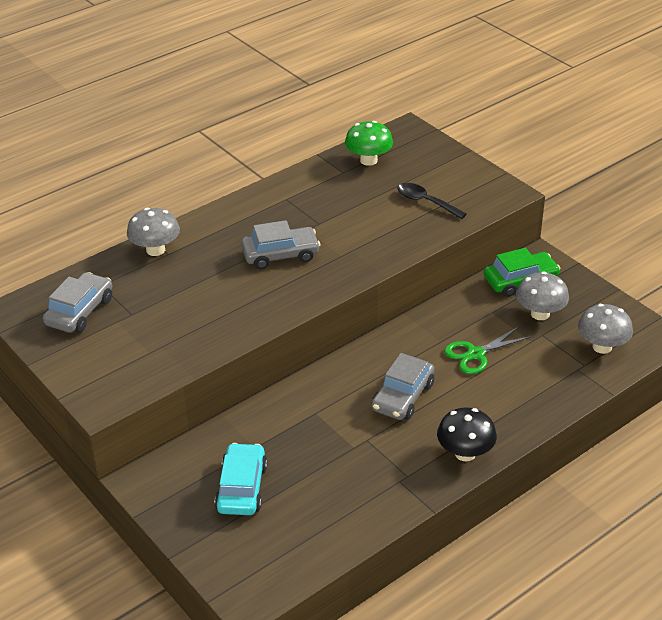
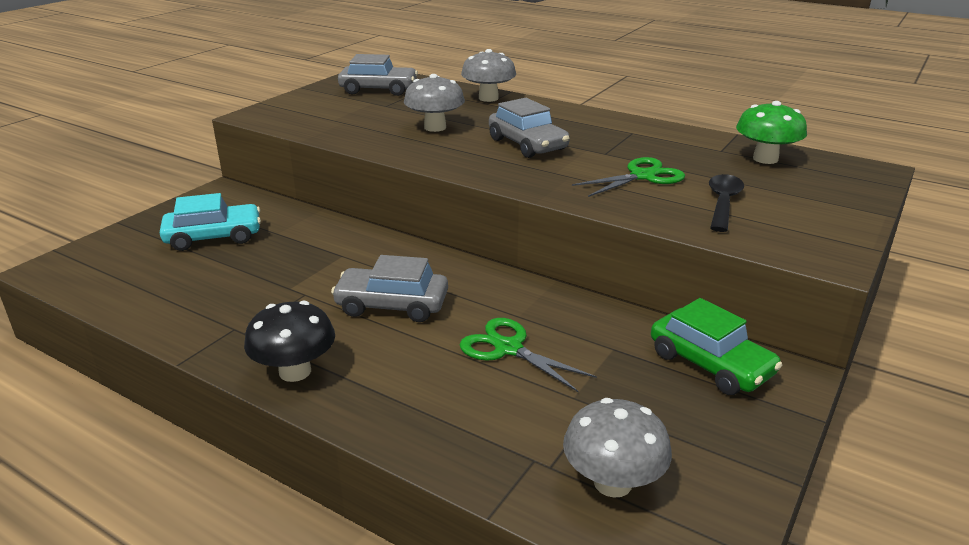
camera: 70 degrees right, 10 degrees down
(369, 219) = (642, 176): none -> green scissors
(540, 314) = (646, 396): grey mushroom -> grey mushroom (435, 127)

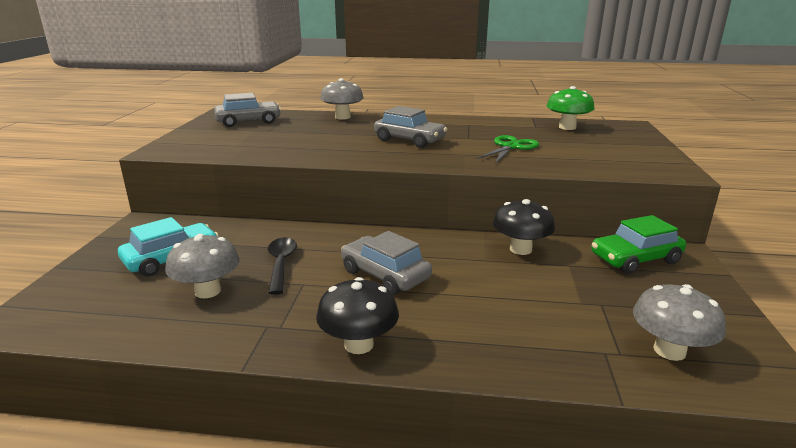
camera: 25 degrees left, 5 degrees down
(392, 305) = (385, 275): grey car -> grey car turned 60 degrees clockwise
(435, 127) = (327, 139): grey mushroom -> grey mushroom (208, 291)
(508, 348) = (502, 283): green scissors -> none
(575, 314) = (520, 249): none -> black mushroom
(710, 364) = (635, 259): green car -> green car turned 135 degrees clockwise
(723, 203) = (578, 154): black spoon -> black spoon (281, 264)

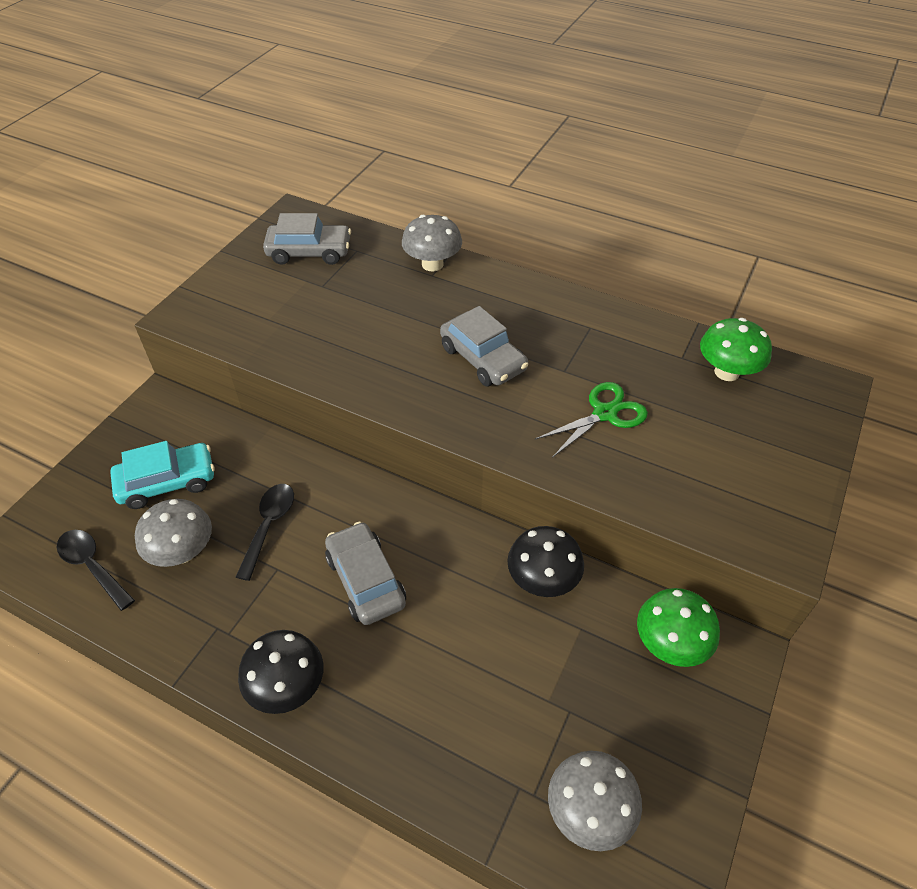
camera: 20 degrees right, 25 degrees up
(116, 316) = (92, 566): none -> black spoon
(635, 259) = (670, 644): green car -> green mushroom

